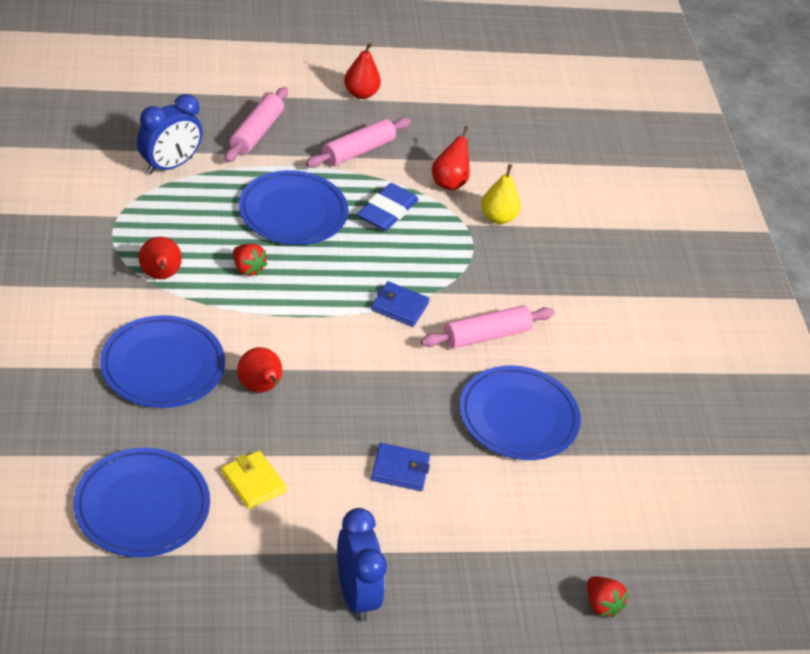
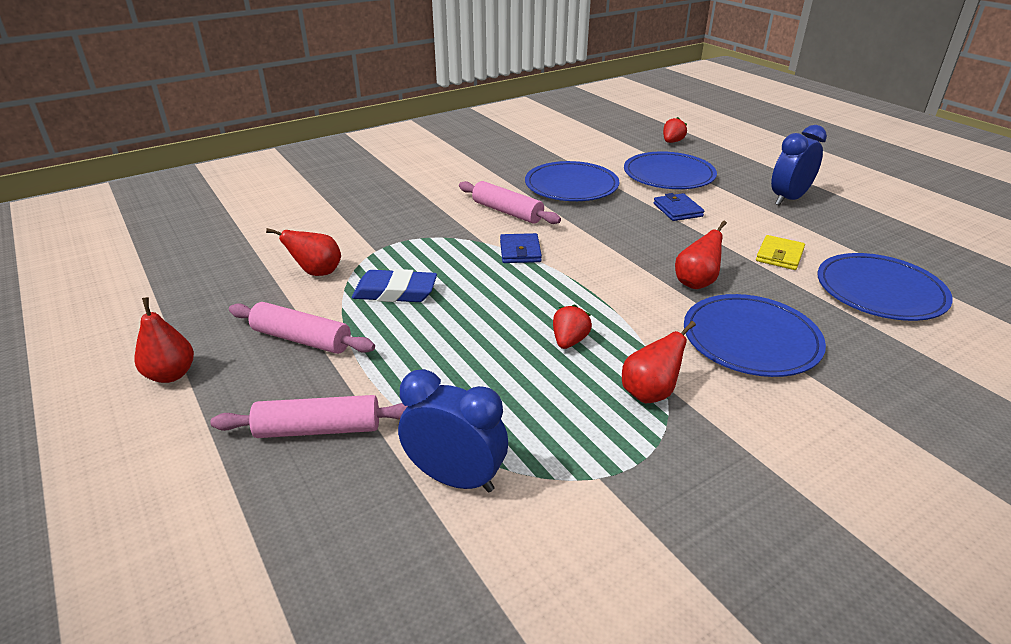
camera: 110 degrees left, 10 degrees down
(293, 212) = (452, 345): blue plate -> blue plate (669, 175)
(498, 218) = (352, 239): yellow pear -> none

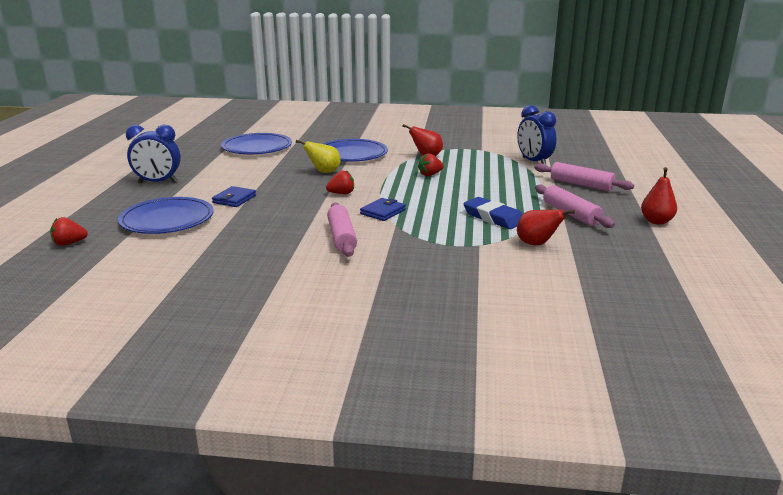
camera: 140 degrees left, 10 degrees down
(571, 186) = (252, 238): blue plate -> none
(605, 258) = (341, 193): none -> red strawberry
(696, 283) = (323, 172): red pear -> yellow pear
(779, 255) = (254, 167): yellow wallet -> none

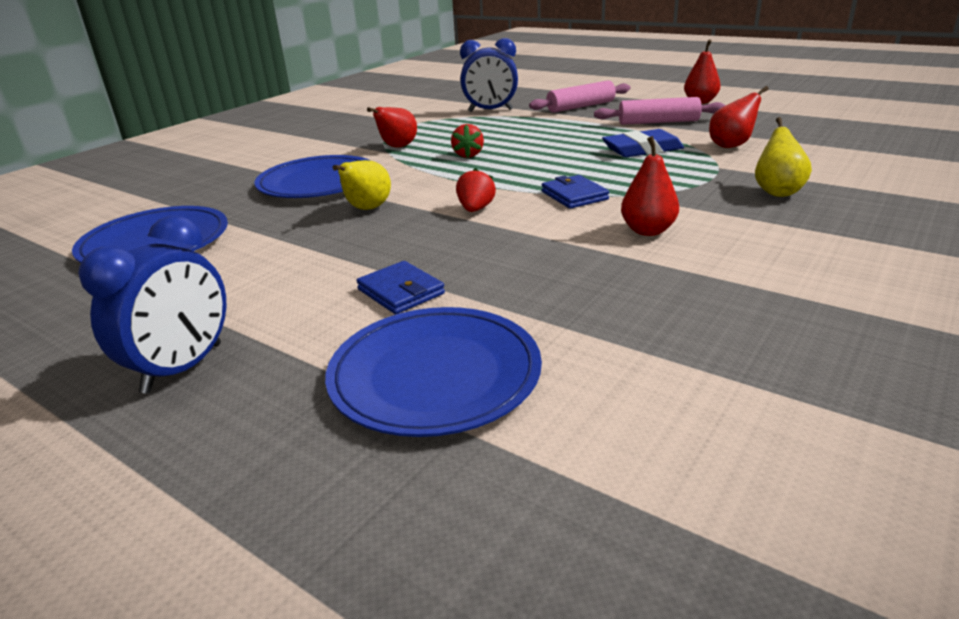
camera: 60 degrees left, 5 degrees up
(69, 243) = (462, 549): red strawberry -> none
(341, 237) = (648, 231): pink rolling pin -> red pear
(442, 267) = (777, 192): none -> yellow pear

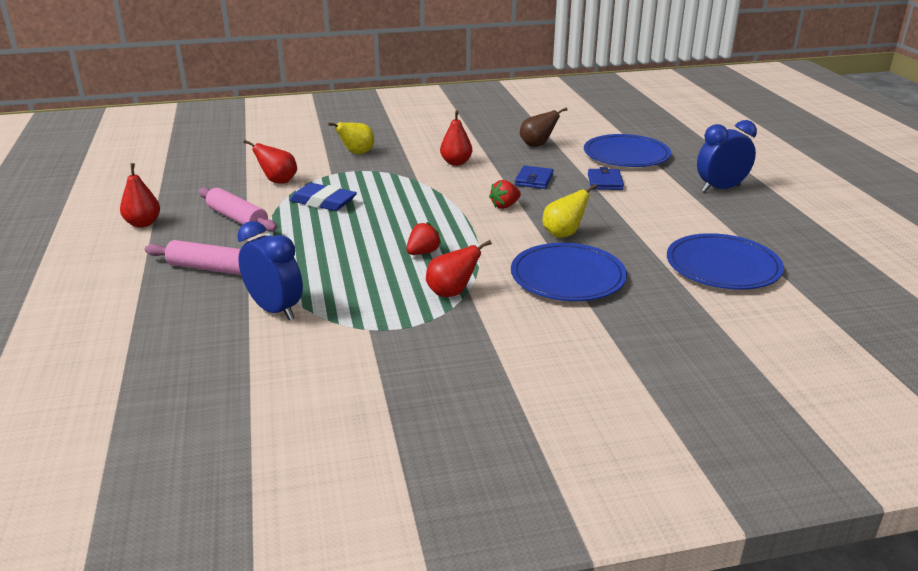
camera: 140 degrees left, 0 degrees up
(574, 195) = (440, 191): blue wallet -> blue wallet (534, 180)
(623, 317) = (537, 145): none -> brown pear

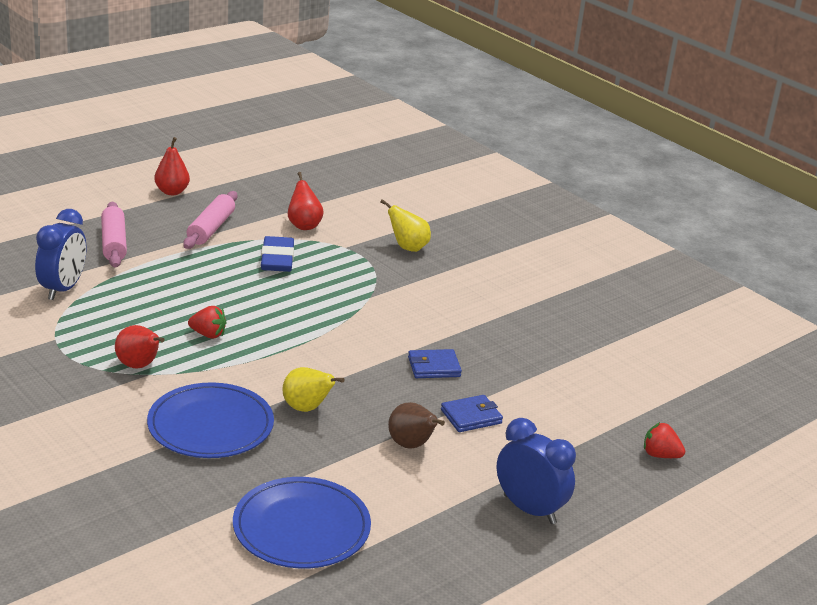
camera: 60 degrees right, 0 degrees up
(456, 163) = (437, 309): red pear -> none
(505, 206) = (349, 360): red strawberry -> red strawberry (660, 455)
(537, 145) = (541, 352): brown pear -> brown pear (411, 445)
(626, 155) = (573, 422): blue plate -> none

